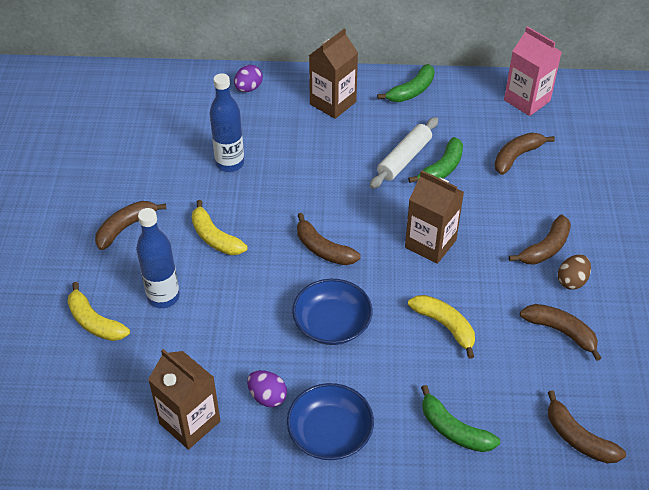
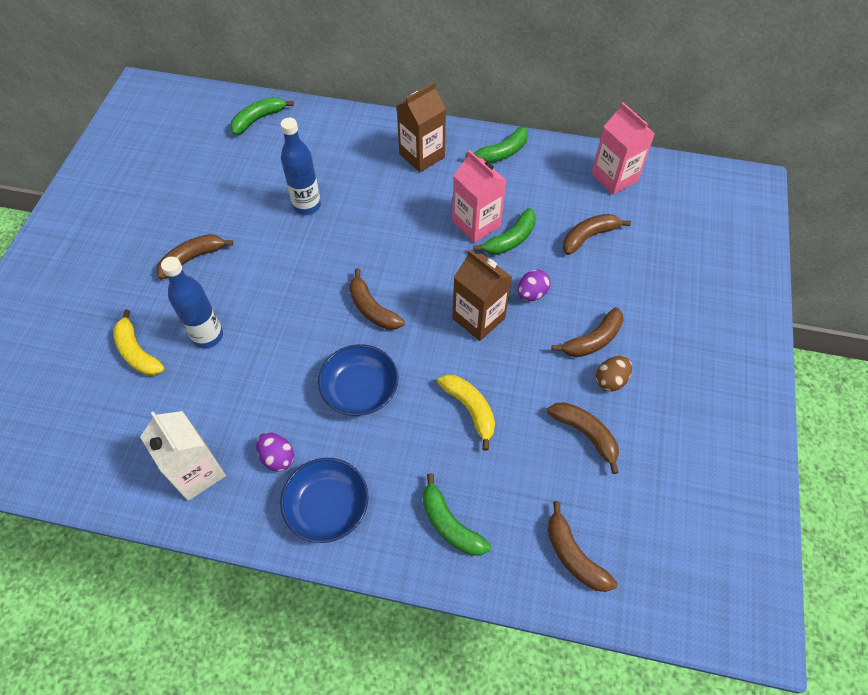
camera: 10 degrees right, 10 degrees up
(156, 89) = (258, 119): none -> green banana
(190, 422) = (197, 472): brown carton -> white carton
(215, 238) = (272, 281): yellow banana -> none
(248, 88) = (345, 130): purple egg -> purple egg (531, 294)
(404, 159) = (476, 224): white rolling pin -> pink carton

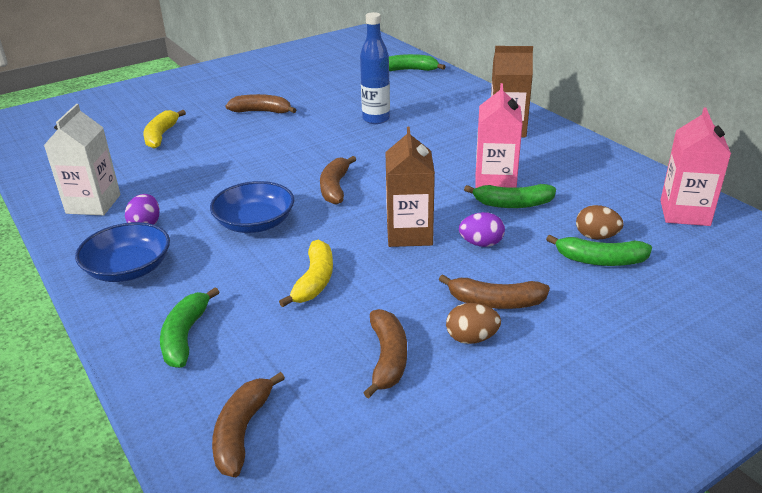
camera: 45 degrees right, 25 degrees down
(208, 336) = (210, 148): blue bottle -> none
(502, 153) = (584, 154): green banana -> green banana (600, 260)
(588, 237) = (596, 237): brown banana -> brown egg

